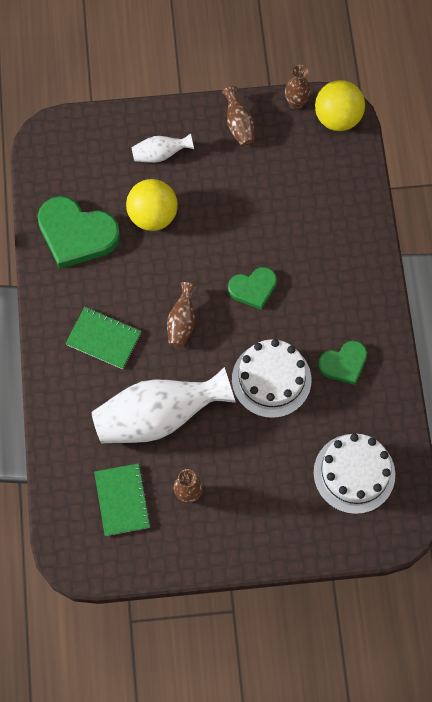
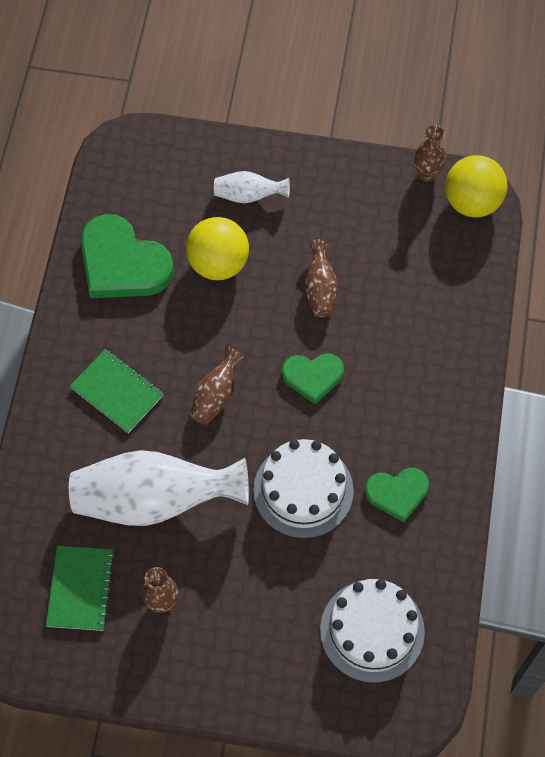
camera: 15 degrees right, 5 degrees down
(239, 125) = (351, 183): brown vase -> brown vase (320, 289)

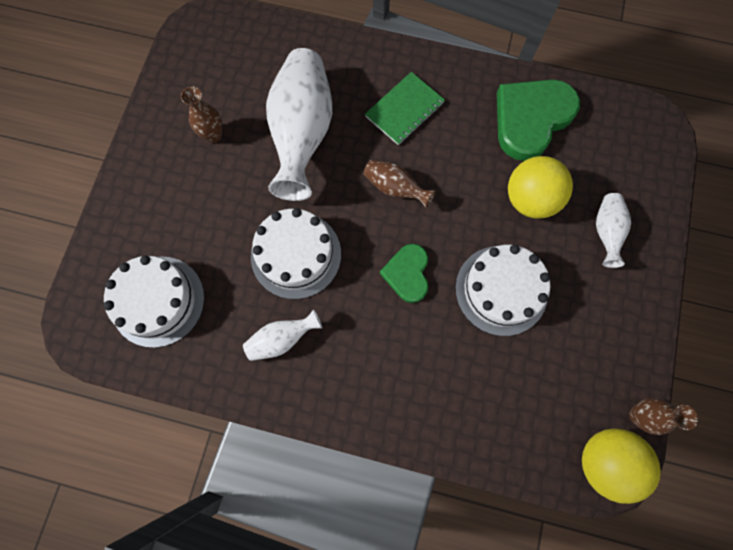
camera: 95 degrees right, 10 degrees up
(80, 589) = (235, 77): green notebook -> none
(320, 289) = (501, 290): brown vase -> white cake
(397, 493) = (282, 339): green heart -> white vase

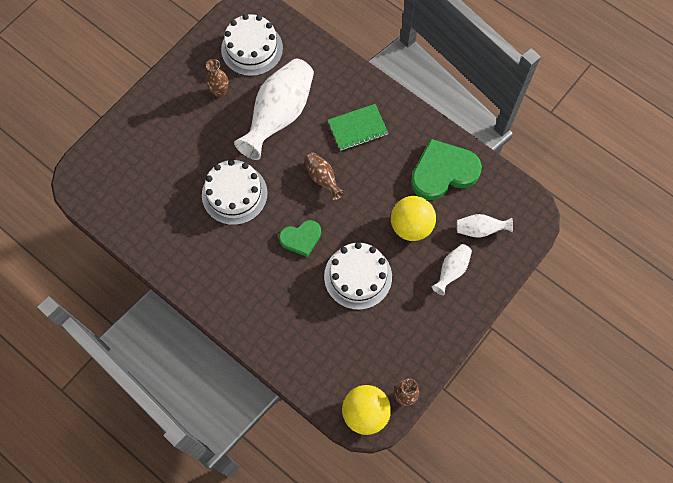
camera: 25 degrees right, 5 degrees down
(158, 301) = (133, 185): white cake -> white cake (252, 49)
(282, 339) = (199, 243): white vase -> white vase (480, 229)
(407, 274) = (301, 238): green heart -> green heart turned 135 degrees counterclockwise

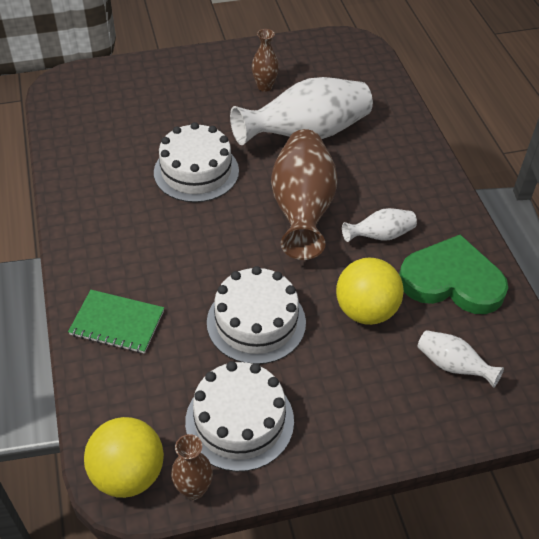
camera: 35 degrees right, 20 degrees down
(252, 49) = (329, 71): white cake -> white cake (239, 421)
(301, 238) = (227, 248): green heart -> none
(322, 179) = (302, 209): brown vase -> brown vase, size x2.11
(357, 128) = (382, 187): green notebook -> green notebook (117, 323)
(451, 270) = (378, 387): white vase -> white vase (380, 236)

